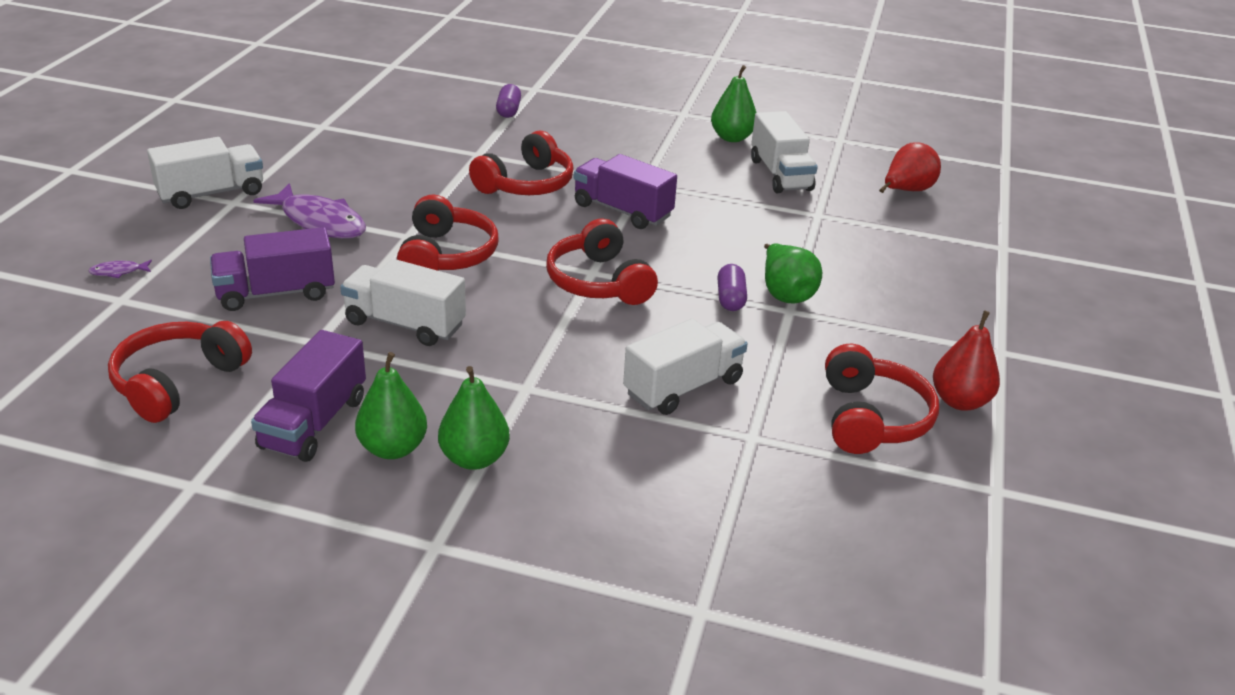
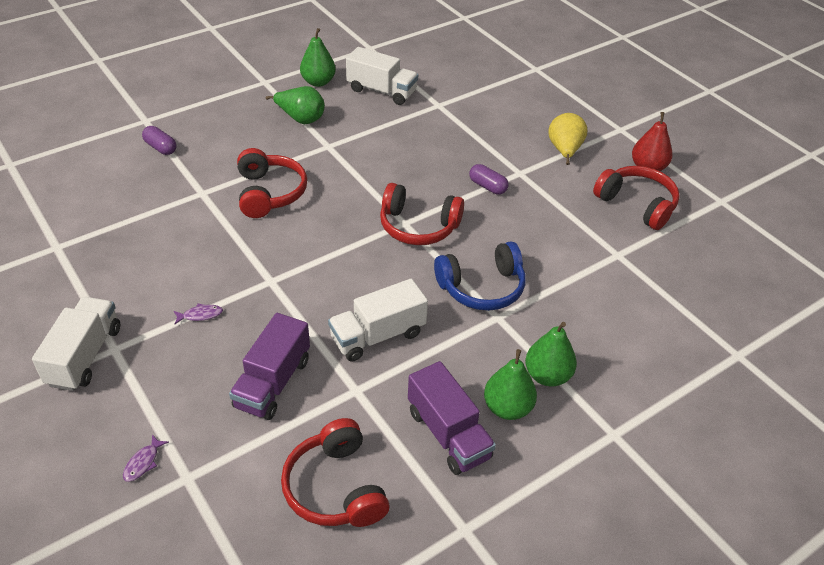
camera: 50 degrees left, 10 degrees up
(320, 222) = (200, 315): purple fish -> purple fish, size x0.42
(446, 255) = (316, 275): red headphones -> none
(558, 359) = (482, 287): none -> blue headphones
(622, 211) = (350, 172): purple truck -> none
(683, 387) = (553, 254): white truck -> none
(785, 293) = (503, 164): green pear -> green pear (301, 119)
(882, 326) = (564, 151): none -> yellow pear
(906, 191) = (450, 62): red pear -> none

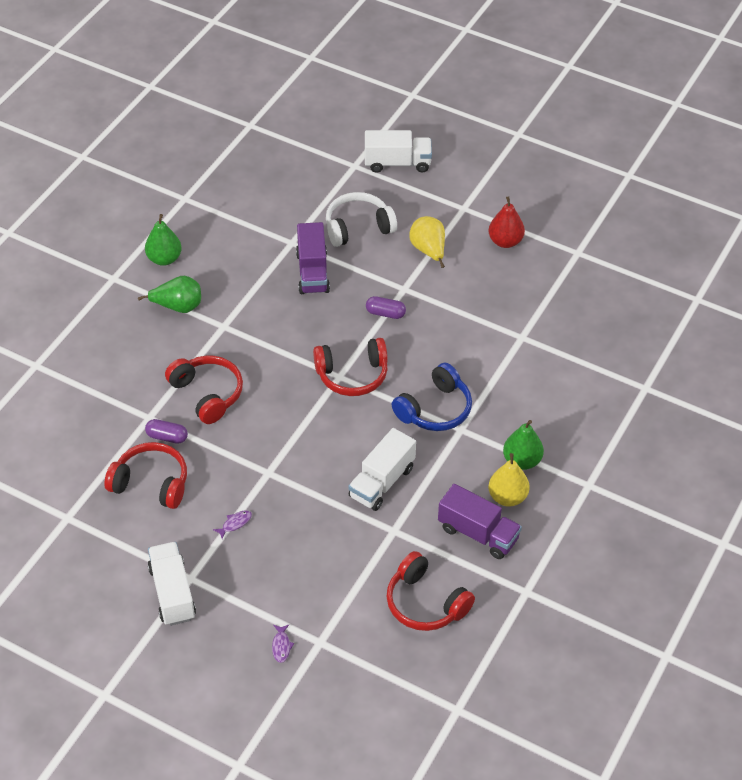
camera: 25 degrees left, 5 degrees up
(160, 148) = (75, 388): purple capsule -> purple capsule (167, 437)
(273, 383) = (330, 551): purple truck -> purple truck (312, 272)
(381, 91) = (230, 246): white truck -> white truck (397, 163)
(507, 408) = (507, 497): green pear -> yellow pear
(508, 113) = (358, 227): none -> white headphones
(637, 204) = (514, 282): red headphones -> red headphones (151, 483)

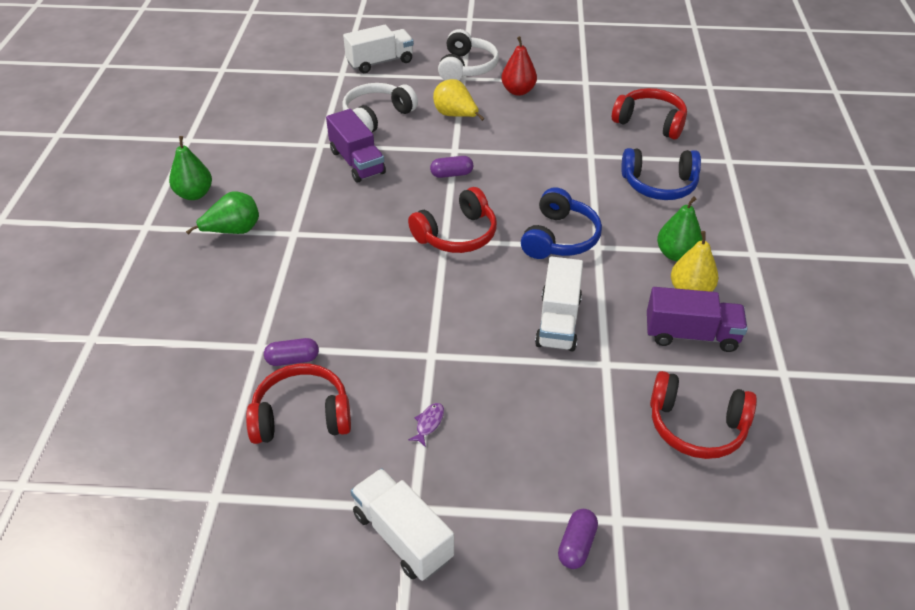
camera: 25 degrees left, 5 degrees down
(207, 394) = (314, 301): red headphones -> red headphones (650, 122)
(281, 646) = (576, 545): purple fish -> purple capsule
(475, 196) = (466, 67): none -> white headphones
(560, 389) = (659, 185): none -> blue headphones

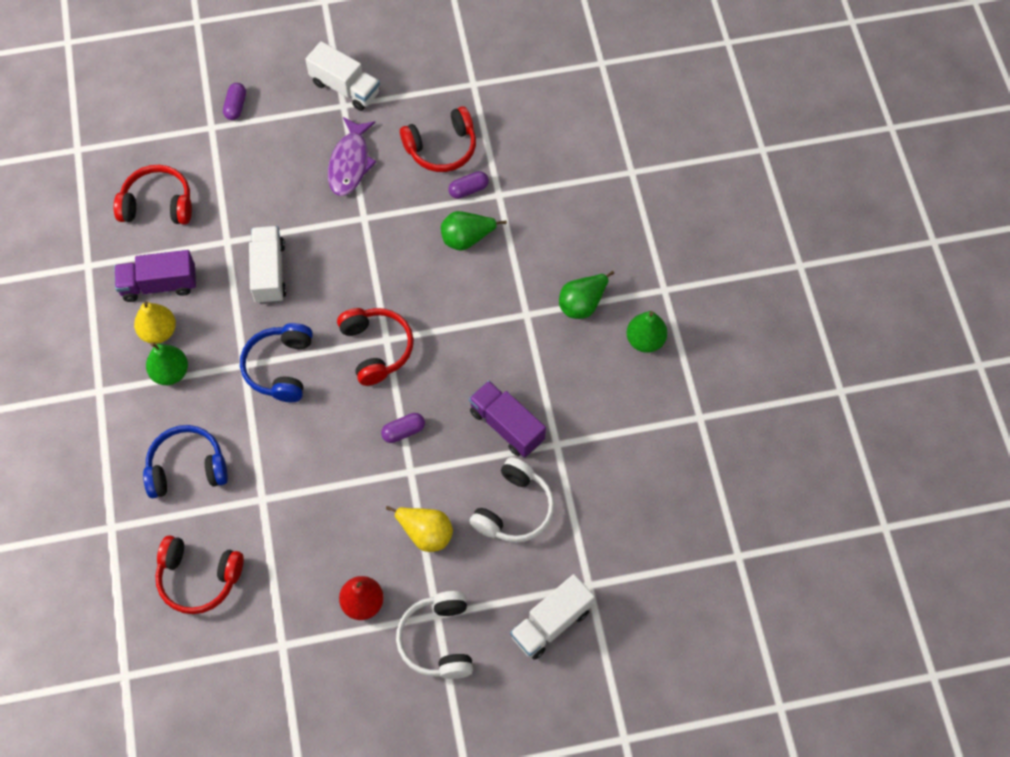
camera: 165 degrees right, 20 degrees up
(320, 310) = (467, 238): none -> green pear
(428, 423) = (350, 163): purple fish -> purple fish, size x2.39
(457, 235) = (376, 348): red headphones -> red headphones turned 120 degrees clockwise

